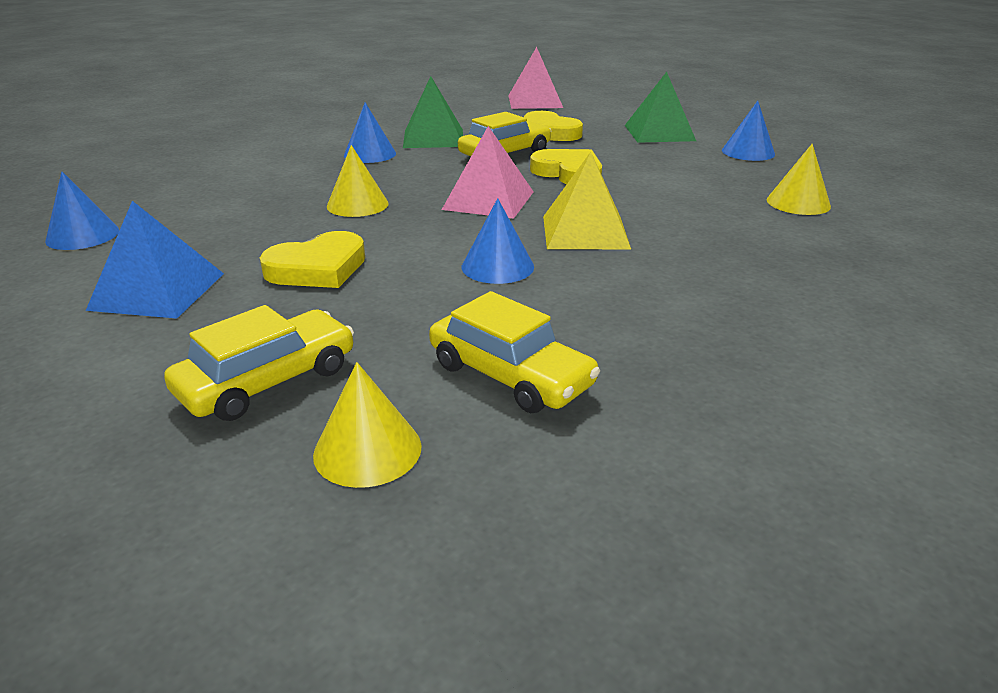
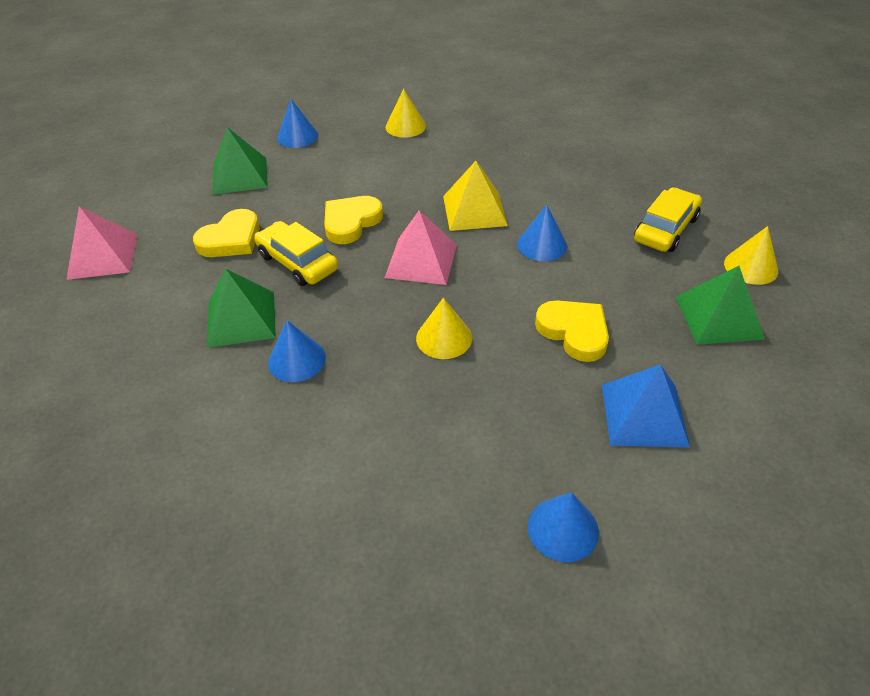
camera: 95 degrees left, 15 degrees up
(268, 380) = (718, 317): yellow car -> green pyramid

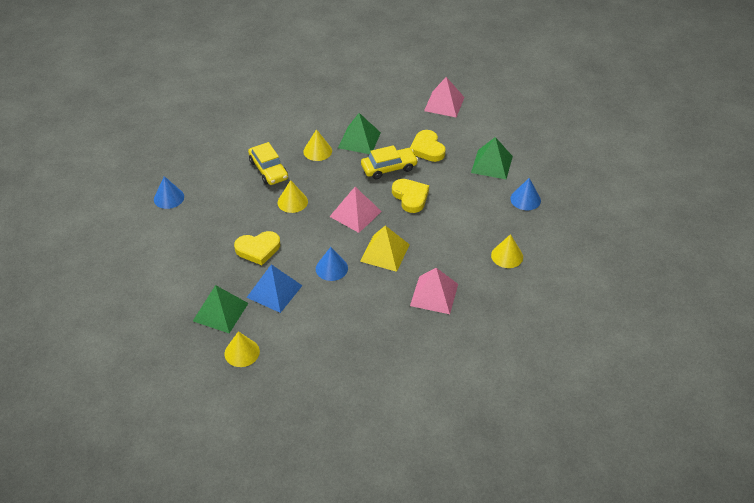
camera: 115 degrees right, 0 degrees up
(297, 360) = (317, 151): blue cone -> yellow cone
(508, 156) = (434, 295): none -> pink pyramid
(644, 414) = (193, 248): blue pyramid -> blue pyramid (274, 291)
(665, 229) = (302, 333): yellow car -> yellow car (268, 170)

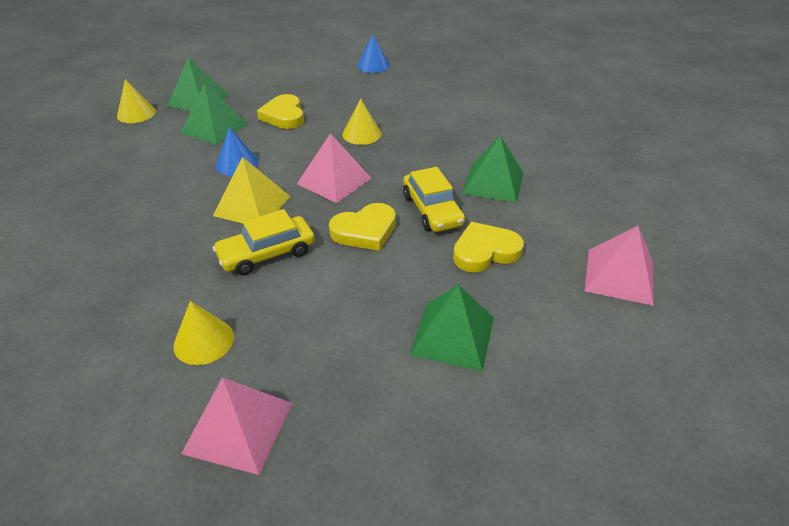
camera: 90 degrees right, 5 degrees down
(268, 170) = (421, 116): yellow car -> yellow car (267, 253)
(274, 291) = (214, 128): blue pyramid -> green pyramid
(317, 151) = (462, 149): yellow cone -> none
(434, 295) = (153, 250): pink pyramid -> pink pyramid (238, 427)
(525, 199) = (349, 382): blue cone -> none

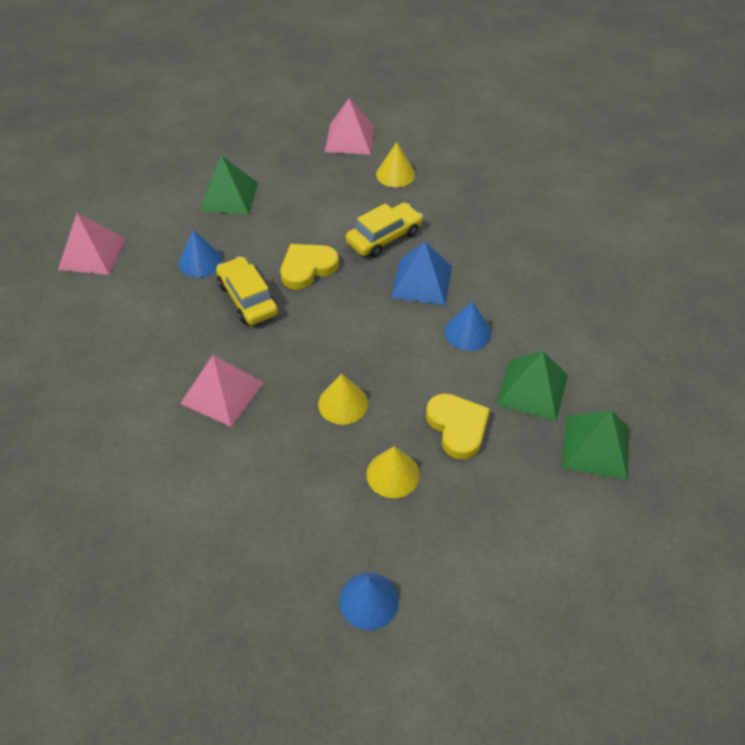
camera: 170 degrees right, 10 degrees up
(136, 113) = (653, 403): yellow cone -> yellow cone (393, 474)
(252, 205) = (421, 281): yellow pyramid -> blue pyramid
(334, 180) = (353, 322): pink pyramid -> pink pyramid (222, 393)
(485, 251) = (200, 261): yellow heart -> blue cone
(493, 183) = (183, 342): green pyramid -> none

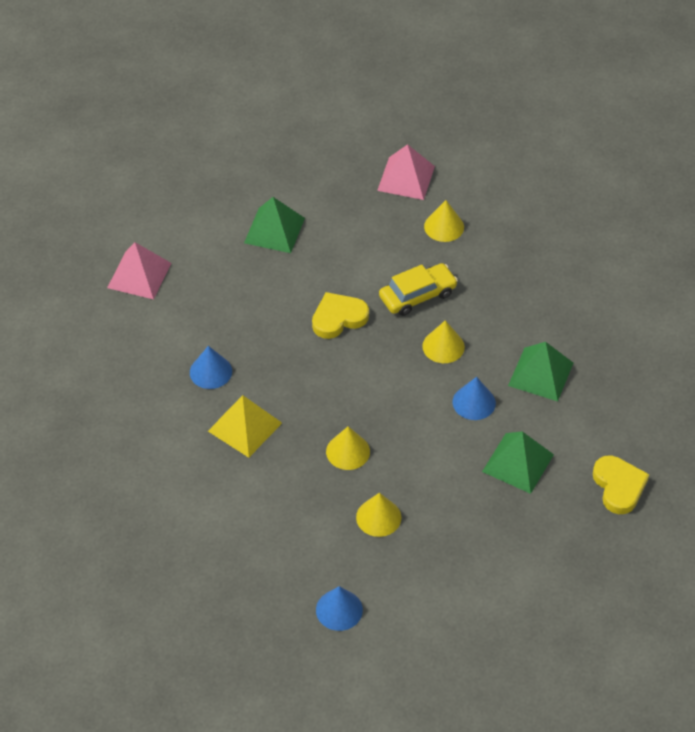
camera: 10 degrees right, 0 degrees up
(200, 261) = (239, 297): blue cone -> blue cone (210, 371)
(222, 393) = (245, 427): pink pyramid -> yellow pyramid
(248, 298) = (278, 341): yellow car -> none
(421, 281) = (443, 346): blue pyramid -> yellow cone
(457, 427) = (443, 486): yellow heart -> yellow heart (618, 486)
(596, 446) = (558, 520): green pyramid -> green pyramid (541, 374)

